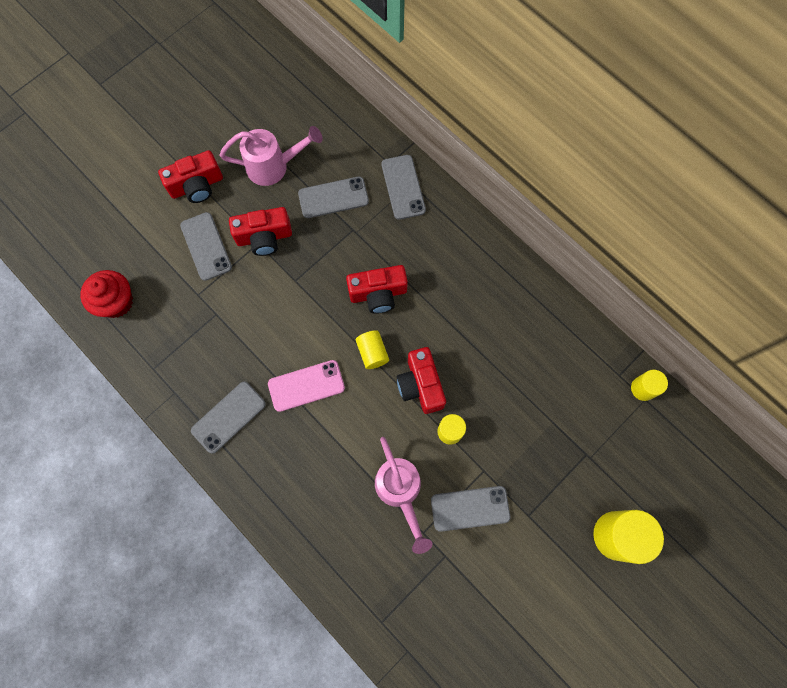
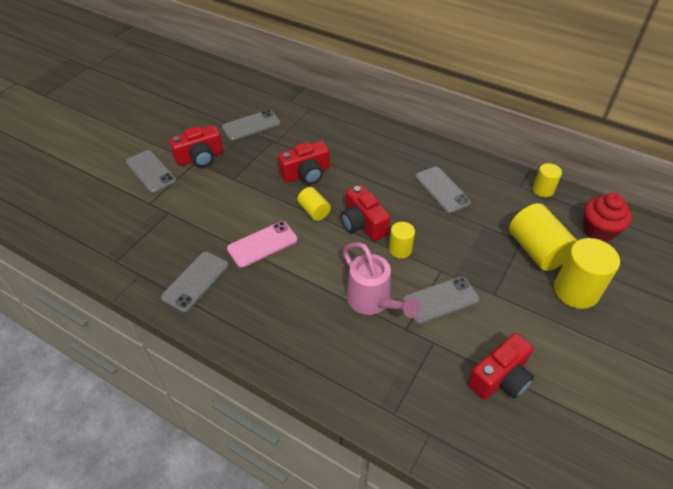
camera: 15 degrees left, 25 degrees down
(116, 302) = (74, 221): red cupcake -> red cupcake (598, 230)
(197, 186) = (135, 137): red camera -> red camera (500, 378)
(273, 166) = (198, 116): pink watering can -> none
(403, 187) = (304, 111): grey phone -> grey phone (442, 190)
(598, 472) = (537, 250): none -> yellow cylinder

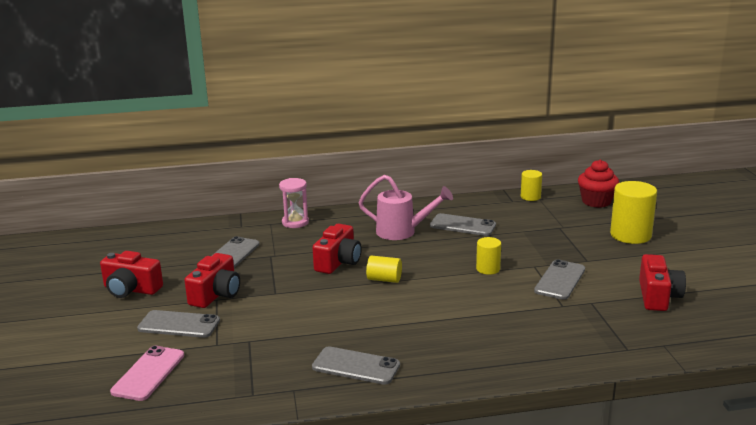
camera: 40 degrees left, 25 degrees down
(195, 281) = (356, 366): grey phone -> grey phone turned 60 degrees counterclockwise
(262, 244) = (375, 317): pink phone -> pink phone (148, 373)
(327, 116) = (295, 222): none -> pink hourglass
(363, 224) = (436, 268): red camera -> red camera (131, 289)
(373, 302) = (517, 304): pink watering can -> pink watering can (402, 232)
(537, 250) = (576, 227): yellow cylinder -> none

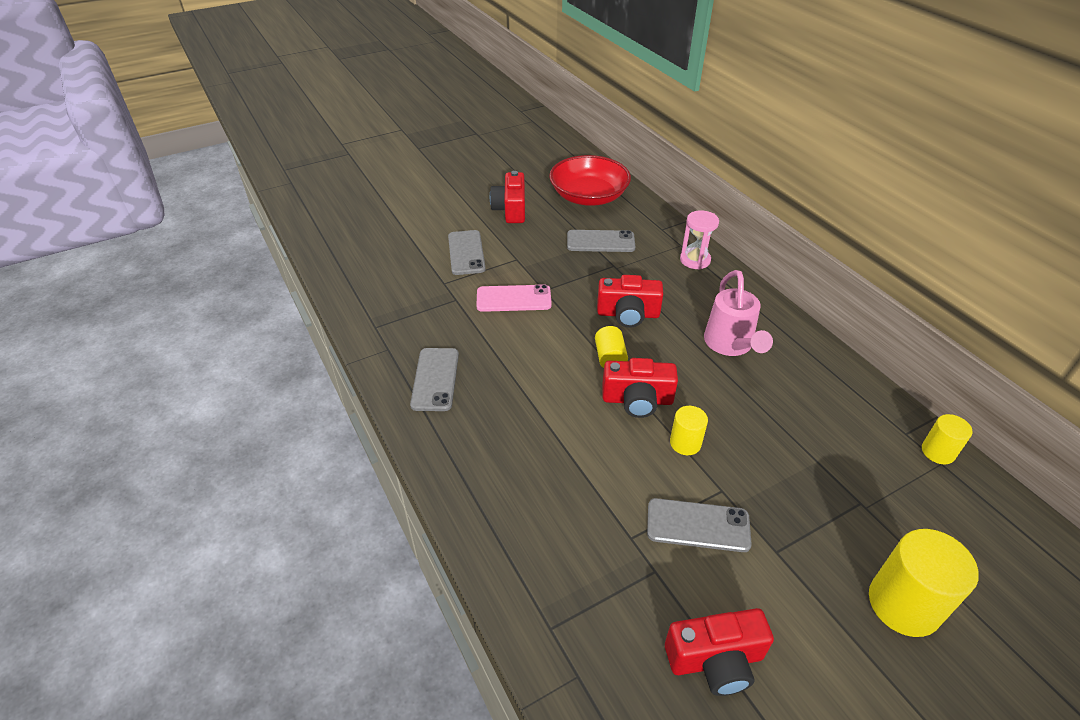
camera: 70 degrees right, 20 degrees up
(148, 373) = (390, 262): pink phone -> pink phone (513, 299)
(156, 247) = (588, 196): none -> red bowl
(216, 294) = (524, 256): red camera -> red camera (637, 400)
(463, 225) = (788, 395): grey phone -> none
(596, 201) = (995, 541): red cupcake -> none

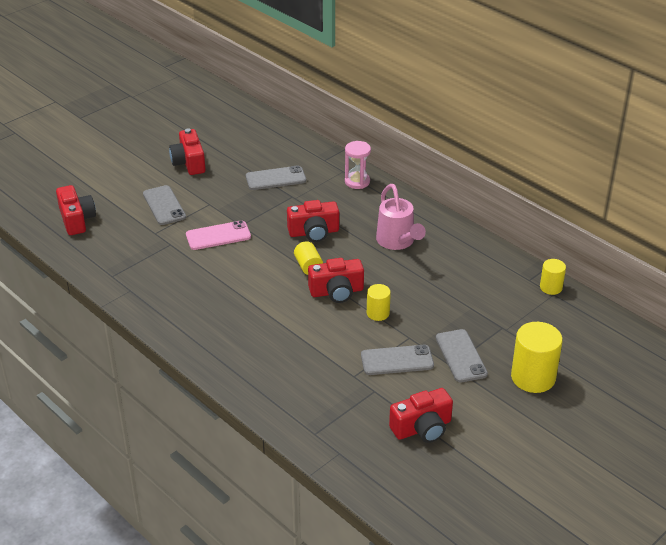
camera: 15 degrees left, 5 degrees down
(366, 253) = (77, 220): none -> red camera
(435, 379) = (178, 304): grey phone -> grey phone (461, 356)
(588, 196) = (254, 141): red bowl -> none

